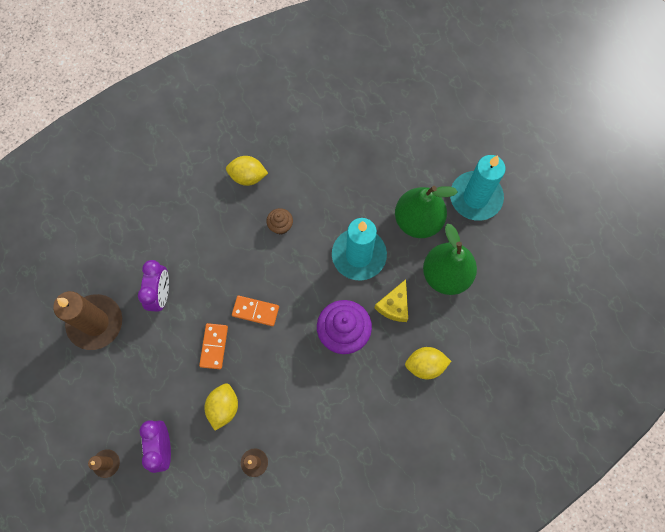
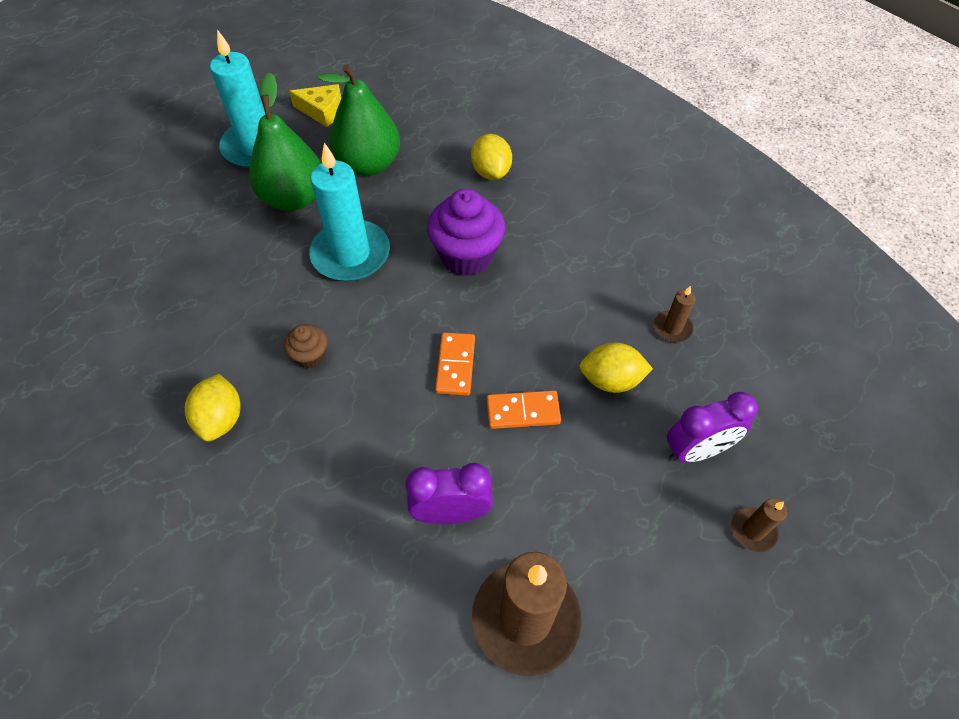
camera: 100 degrees left, 15 degrees down
(394, 305) = (418, 209): yellow cheese -> yellow cheese (322, 111)

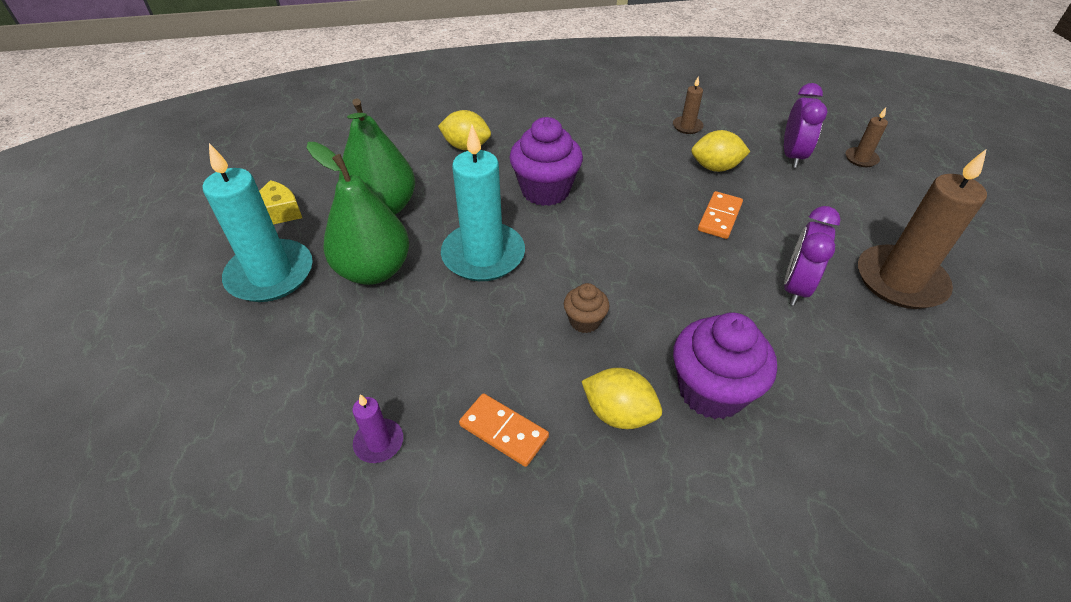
camera: 60 degrees left, 10 degrees down
(136, 288) = (379, 442): none -> purple candle
(275, 478) = (711, 391): none -> purple cupcake
(455, 365) = (654, 236): orange domino -> orange domino (503, 431)
(611, 380) = (715, 167): yellow lemon -> yellow lemon turned 60 degrees clockwise

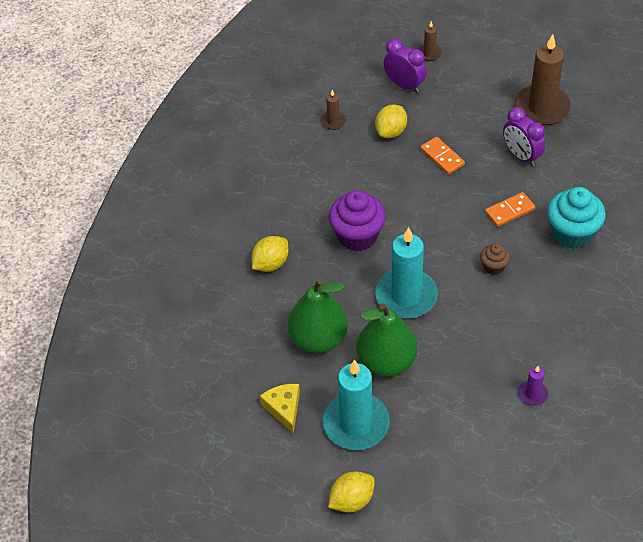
camera: 60 degrees left, 5 degrees up
(503, 431) = (553, 335): orange domino -> orange domino (510, 211)
(618, 413) = (566, 280): yellow lemon -> yellow lemon (351, 500)
(711, 391) = (572, 233): purple cupcake -> turquoise cupcake

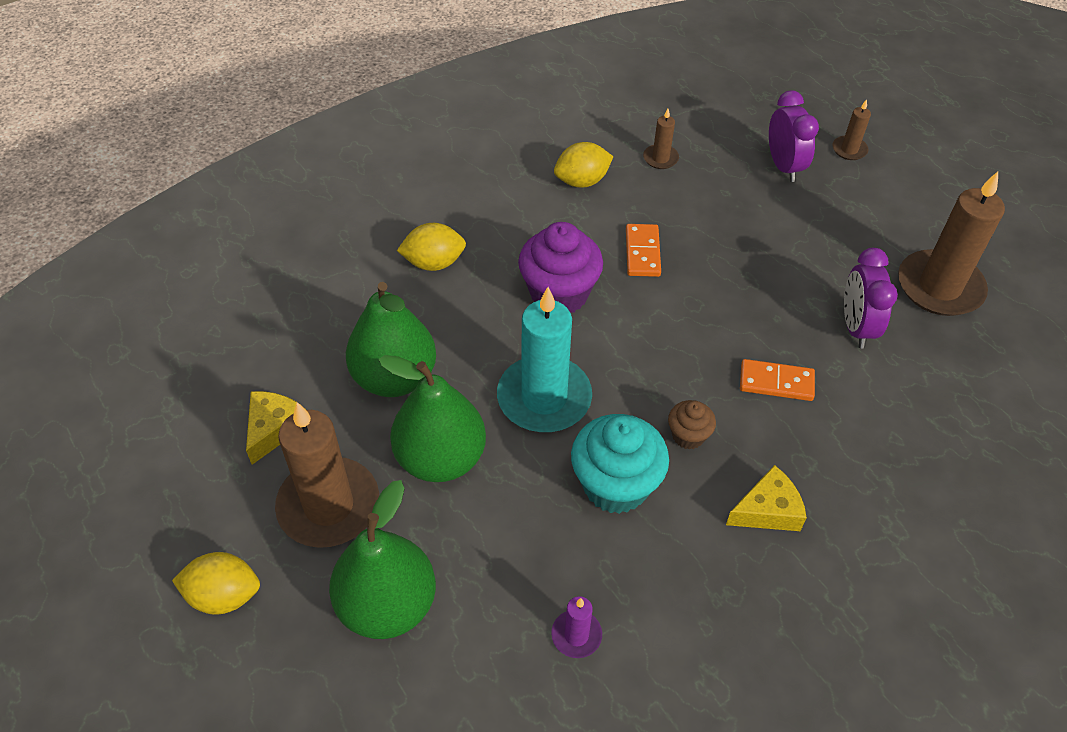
camera: 35 degrees right, 0 degrees up
(356, 424) = (329, 506): turquoise candle -> brown candle
(391, 132) = (716, 206): yellow lemon -> yellow lemon (582, 181)
(434, 445) = (387, 605): none -> green pear
(442, 157) = (751, 269): orange domino -> orange domino (642, 252)
(562, 277) = (767, 510): none -> yellow cheese
(572, 233) = (835, 463): turquoise cupcake -> turquoise cupcake (615, 485)

